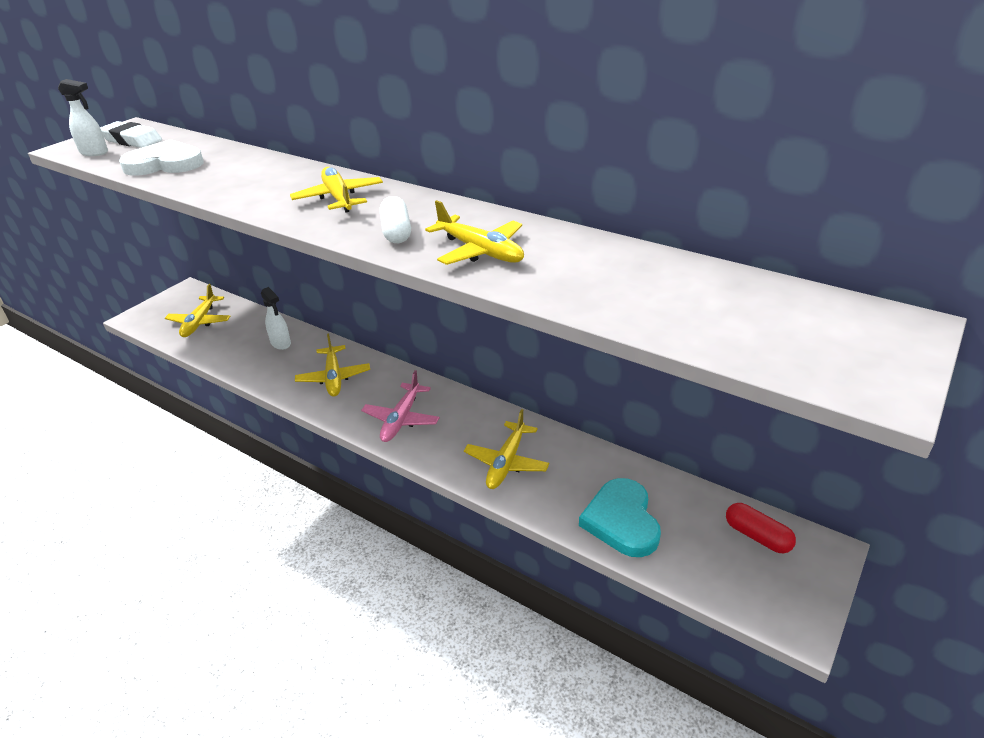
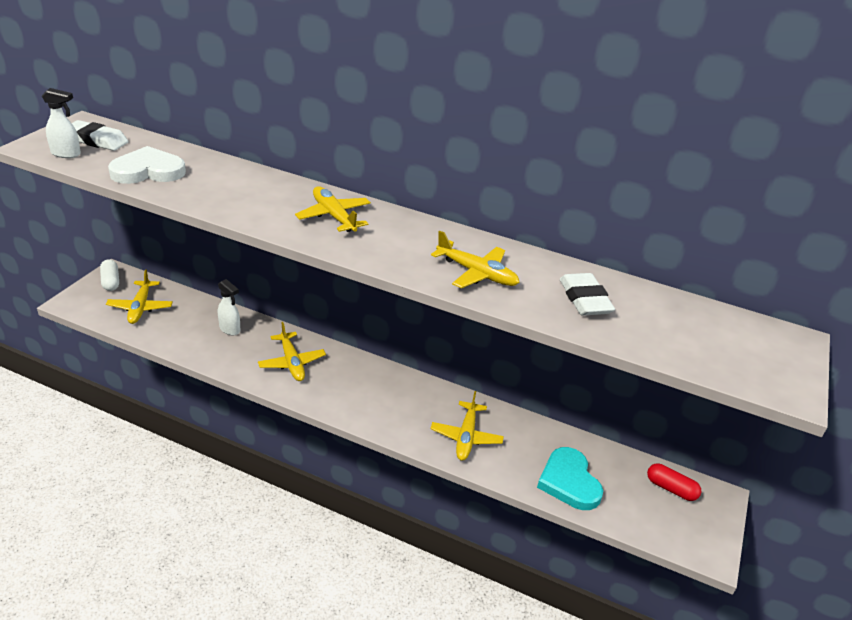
camera: 15 degrees left, 0 degrees up
(396, 232) = (400, 253): white capsule -> white capsule (111, 281)
(401, 419) = (366, 400): pink plane -> none
(610, 278) = (584, 299): none -> white eraser

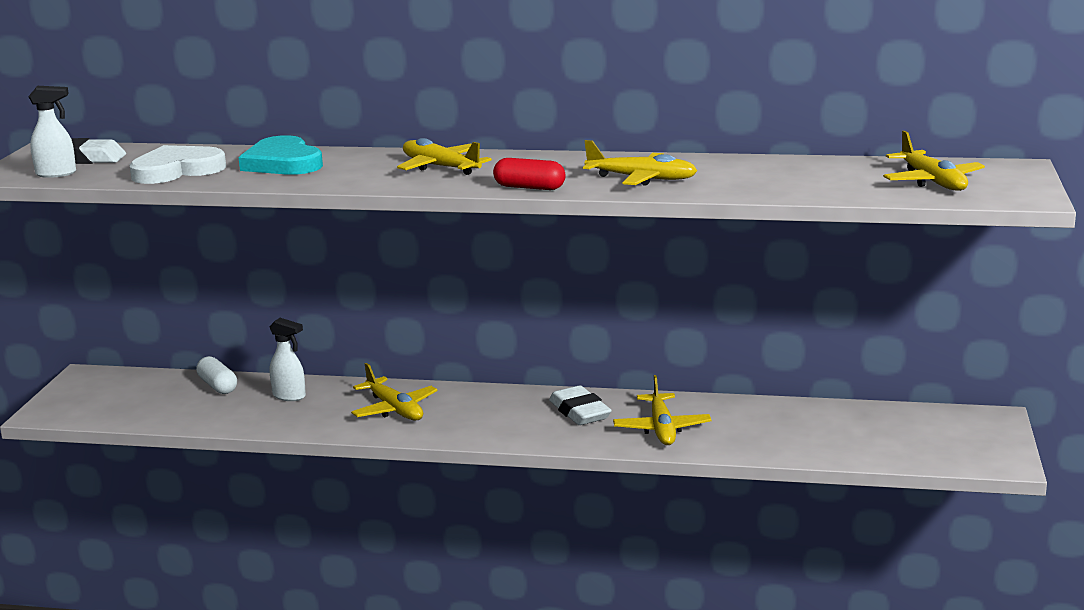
camera: 10 degrees left, 15 degrees down
(111, 281) = (88, 384): white capsule -> white capsule (218, 386)
(140, 307) = (149, 399): yellow plane -> yellow plane (932, 181)
(569, 482) = (809, 440): turquoise heart -> turquoise heart (283, 163)
(584, 299) = (775, 177): white eraser -> white eraser (579, 412)
(671, 488) = (933, 422): red capsule -> red capsule (529, 187)

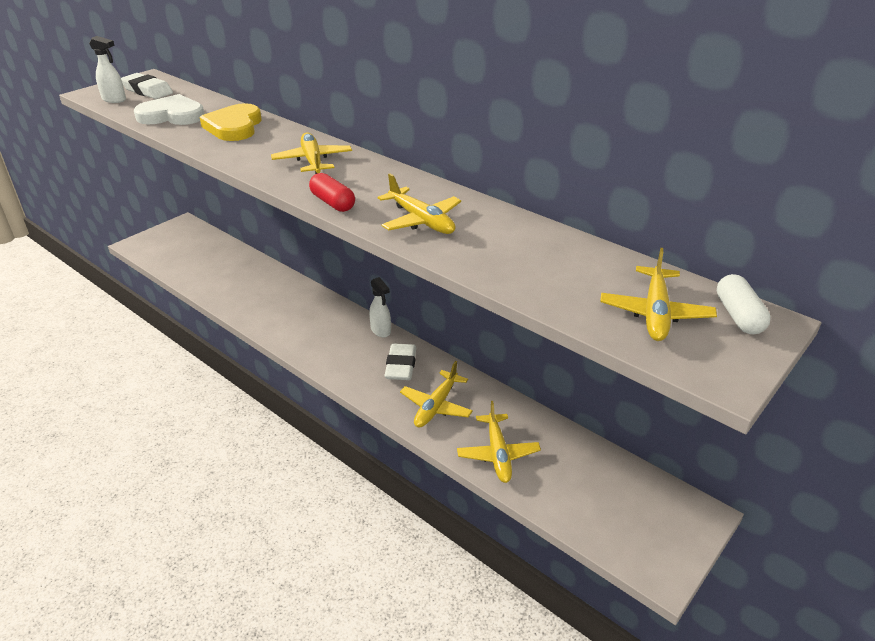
camera: 30 degrees right, 15 degrees up
(218, 386) = (233, 257): white capsule -> white capsule (738, 316)
(283, 163) = (234, 127): turquoise heart -> yellow heart
(289, 396) = (258, 280): white spray bottle -> white spray bottle (381, 331)
(394, 409) = (299, 315): yellow plane -> yellow plane (498, 453)

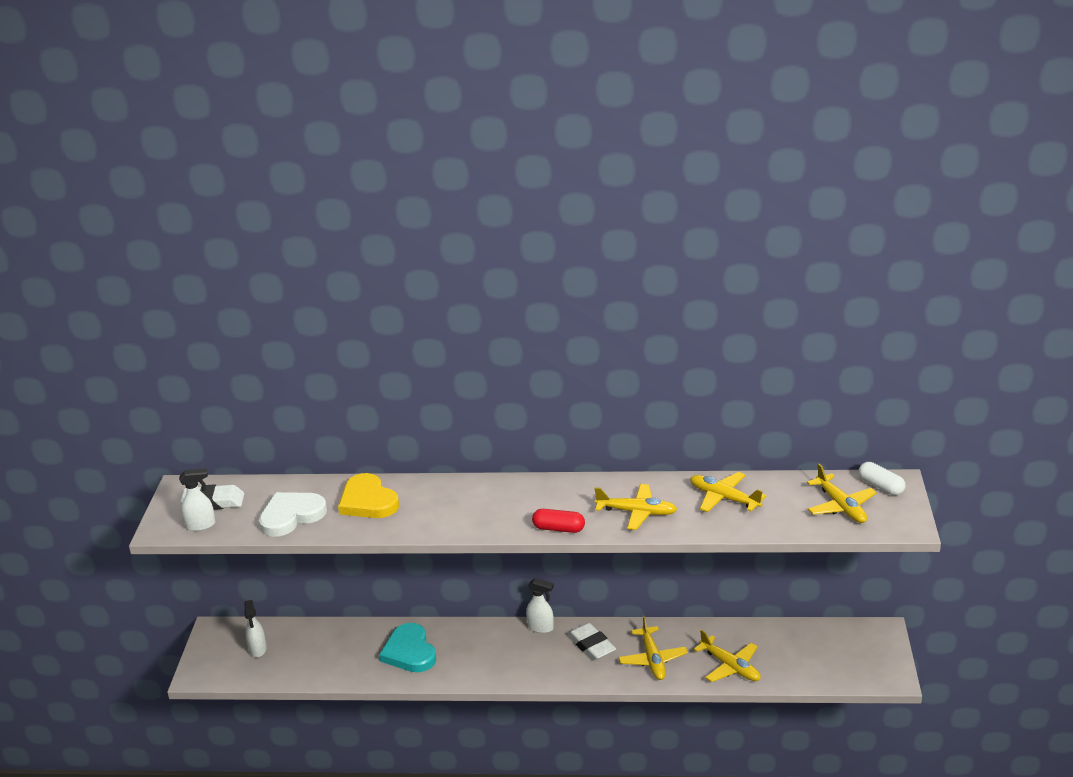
camera: 35 degrees left, 5 degrees down
(188, 247) = (258, 649): none -> white spray bottle
(270, 298) = (409, 652): none -> turquoise heart
(312, 161) = (487, 502): yellow plane -> yellow plane (724, 498)

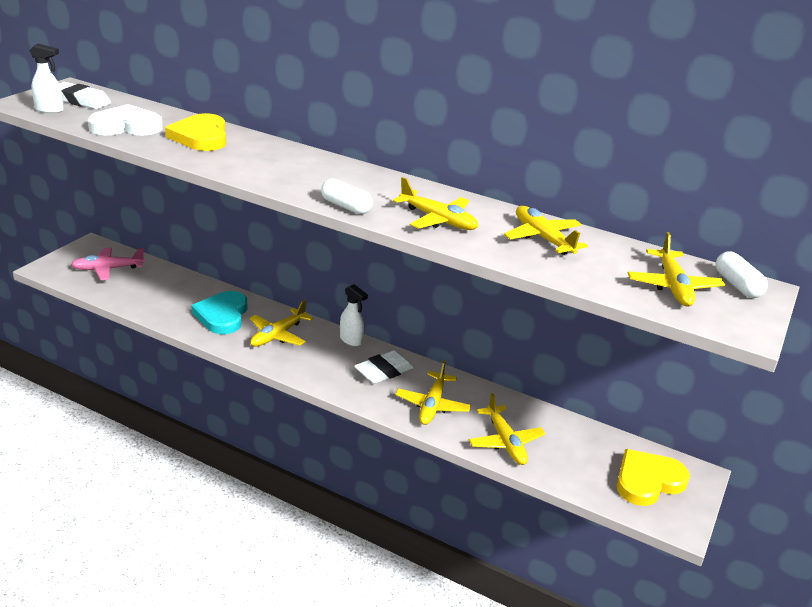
camera: 20 degrees right, 0 degrees up
(258, 649) = (108, 269): white spray bottle -> pink plane
(475, 650) = (278, 335): none -> yellow plane
(558, 528) = (346, 206): red capsule -> white capsule
(591, 645) = (384, 371): white eraser -> white eraser turned 60 degrees clockwise
(851, 652) = (647, 481): none -> yellow heart

